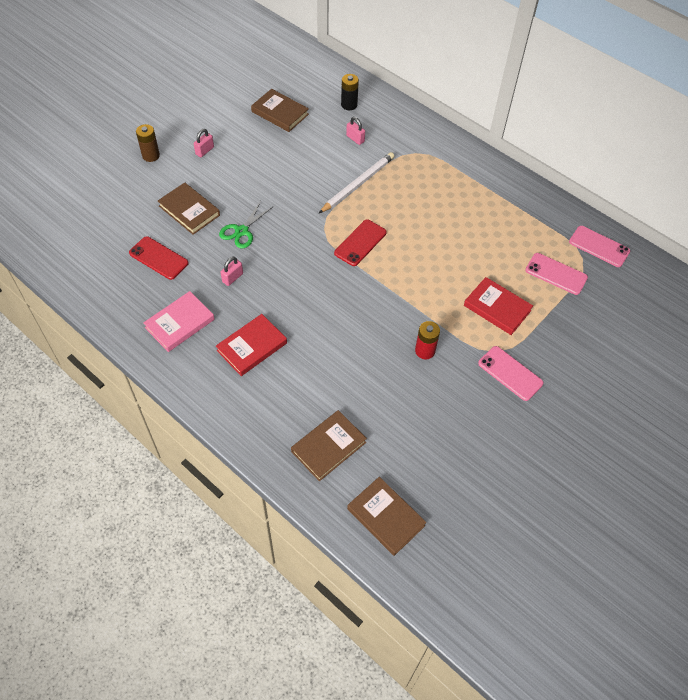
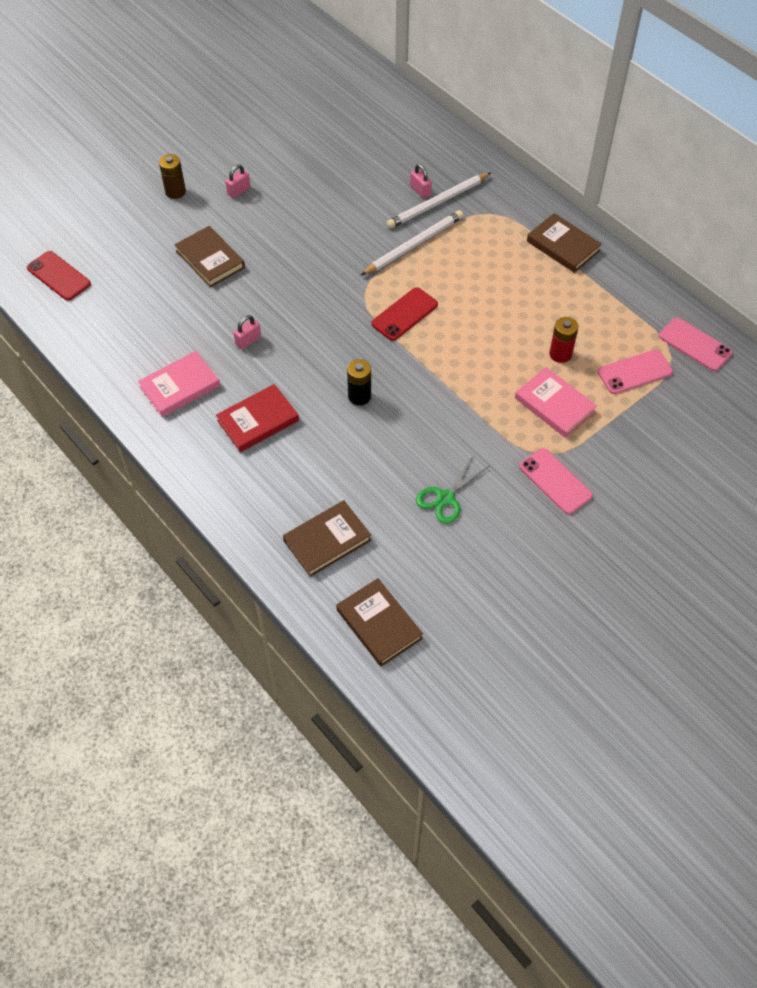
camera: 10 degrees right, 0 degrees up
(158, 258) = (167, 310): red phone -> red phone (59, 276)
(241, 231) = (267, 288): green scissors -> green scissors (445, 498)
(280, 113) = (335, 153): brown book -> brown book (563, 246)
(349, 105) = (420, 149): black battery -> black battery (359, 396)
(371, 148) = (437, 203): none -> white pencil
(425, 351) = (458, 445): red battery -> red battery (560, 354)
(497, 308) = (554, 405): red book -> pink book
(556, 274) = (634, 372): pink phone -> pink phone turned 60 degrees counterclockwise

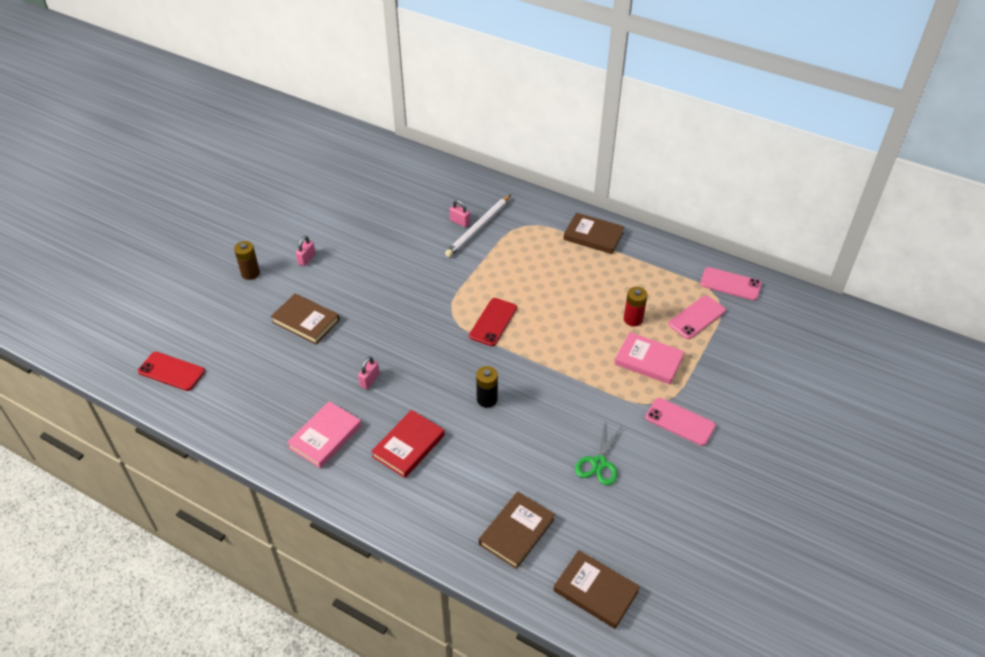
camera: 20 degrees left, 10 degrees down
(414, 245) = (475, 265): white pencil -> none

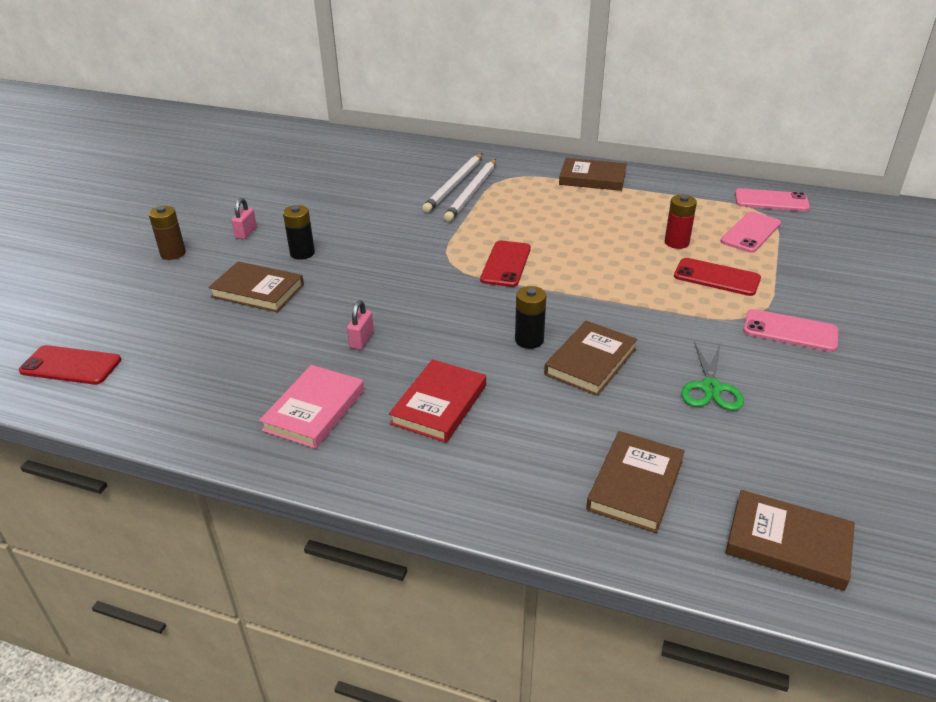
camera: 10 degrees left, 10 degrees down
(344, 287) = (302, 253): none -> black battery
(460, 222) = (430, 182): pink padlock -> none
(490, 238) = (472, 192): none -> white pencil
(523, 426) = (590, 362): none -> brown book
(648, 360) = (716, 277): pink book -> red phone

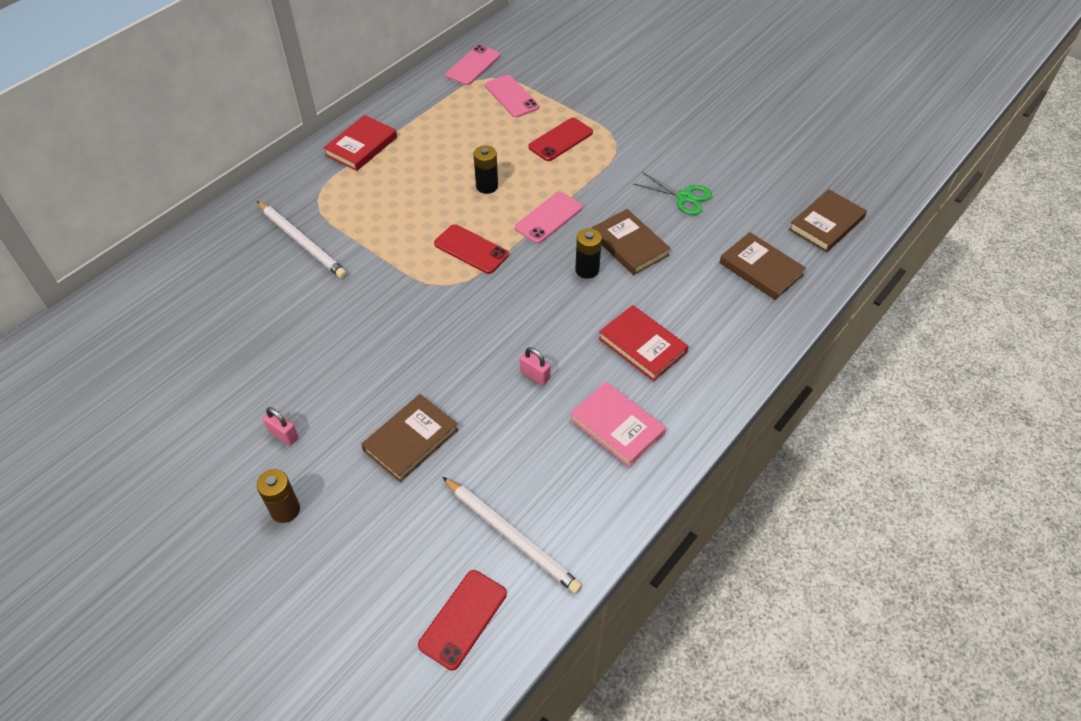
camera: 70 degrees left, 15 degrees up
(302, 253) = (359, 391): black battery -> black battery (487, 186)
(472, 192) = (327, 233): white pencil -> white pencil (511, 536)
(592, 178) = (361, 146): brown book -> red book
(676, 242) = (501, 140): red battery -> none
(790, 331) = (642, 134): pink phone -> pink phone (548, 218)

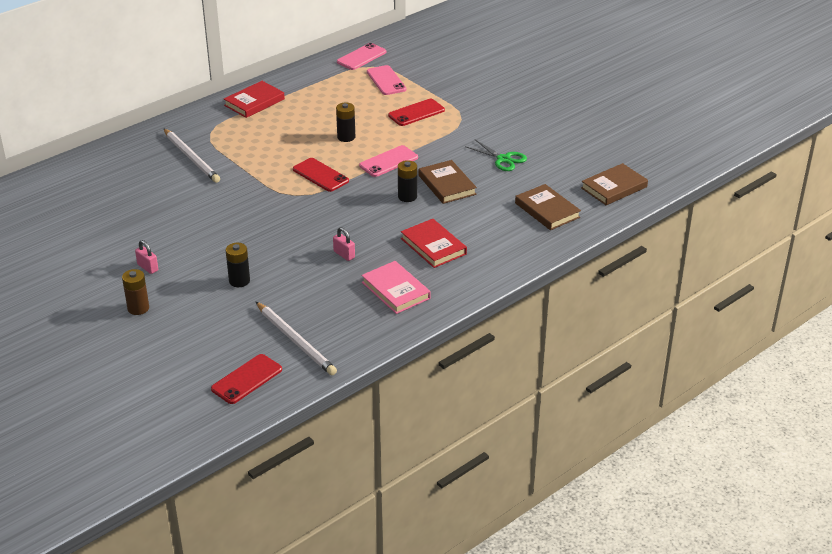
camera: 10 degrees right, 15 degrees down
(411, 440) = (239, 281): brown book -> black battery

